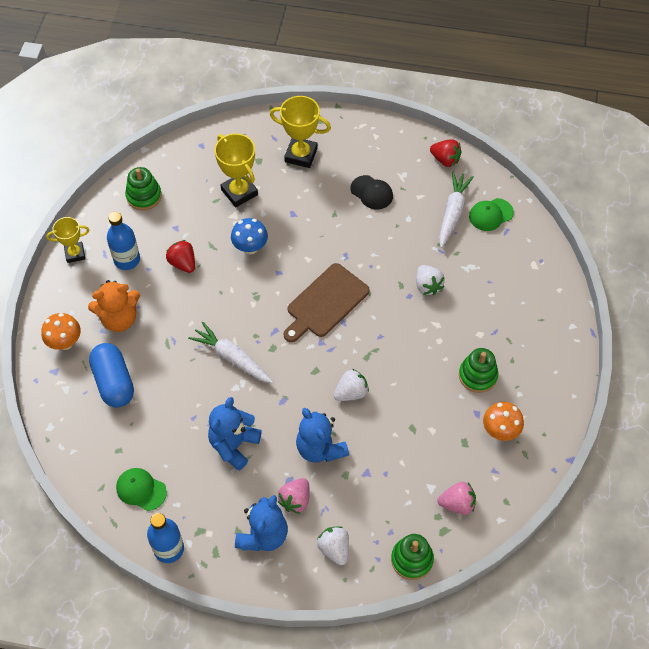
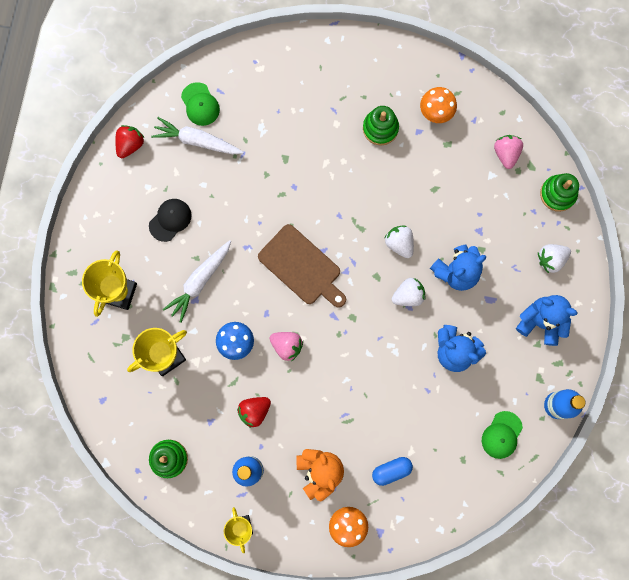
camera: 90 degrees left, 20 degrees up
(114, 382) = (391, 470): blue capsule -> blue capsule, size x0.61
(232, 358) = (364, 356): white carrot -> white carrot (200, 281)
(295, 500) = (507, 293): pink strawberry -> pink strawberry (287, 346)
(427, 286) = (283, 169): white strawberry -> white strawberry (408, 295)

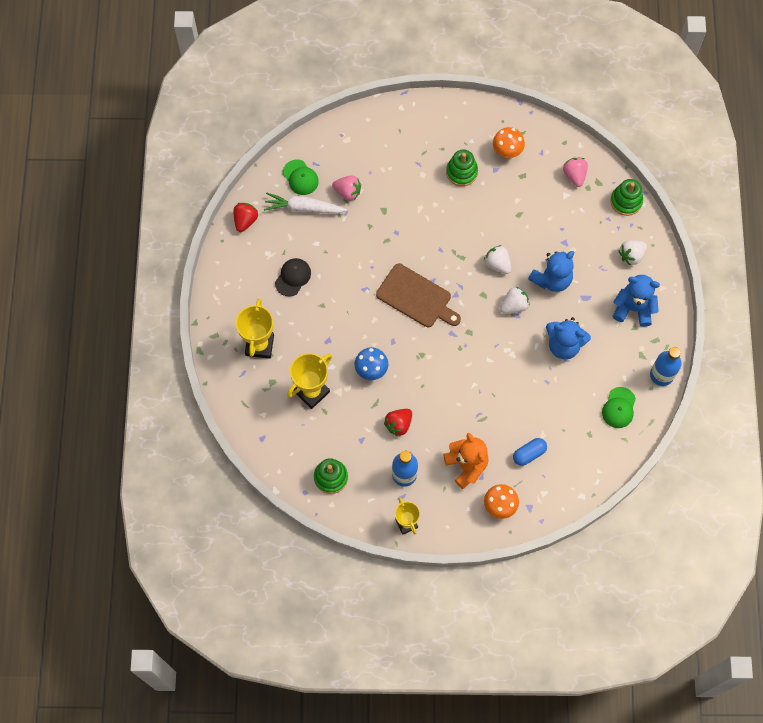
camera: 10 degrees left, 10 degrees down
(200, 281) = (329, 324): white carrot -> none
(287, 346) = (416, 365): pink strawberry -> pink strawberry (347, 192)

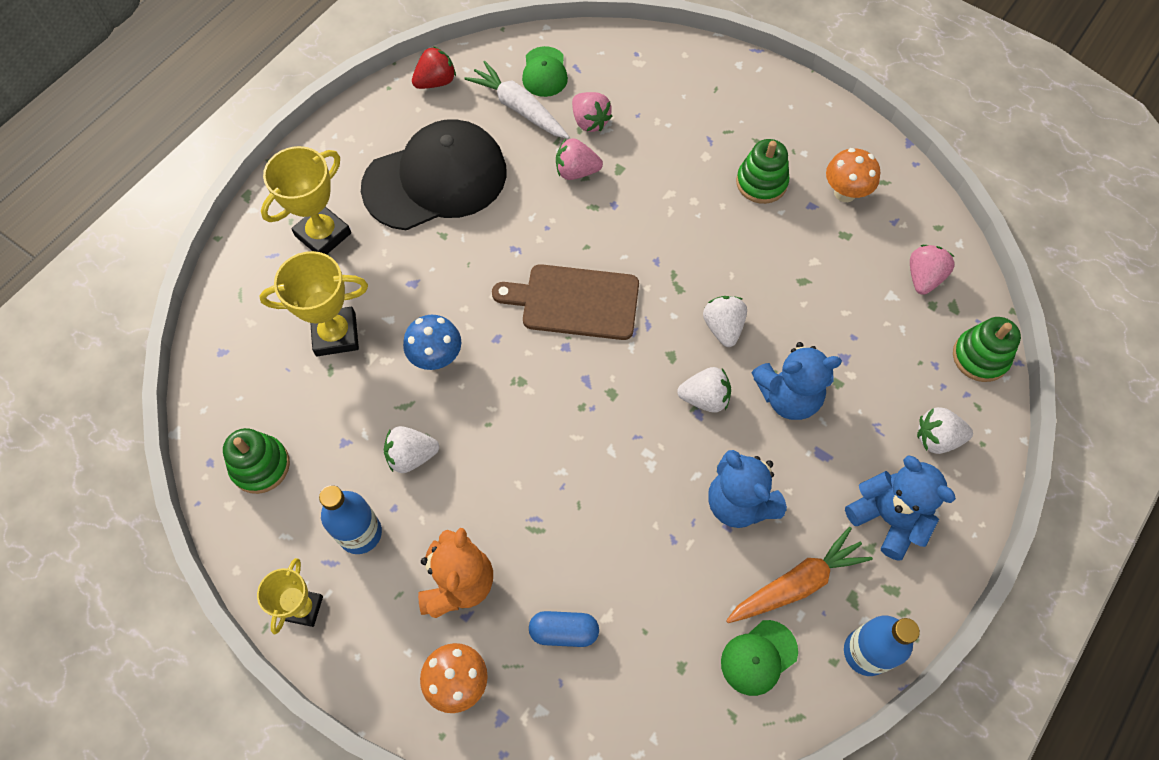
camera: 35 degrees right, 5 degrees down
(293, 277) = (435, 179): black cap -> black cap, size x2.23
(363, 226) = (576, 171): none -> pink strawberry
(398, 424) = (411, 456): red strawberry -> white strawberry
(416, 297) = (575, 302): brown cutting board -> brown cutting board turned 120 degrees clockwise
(613, 365) = (796, 583): none -> orange carrot

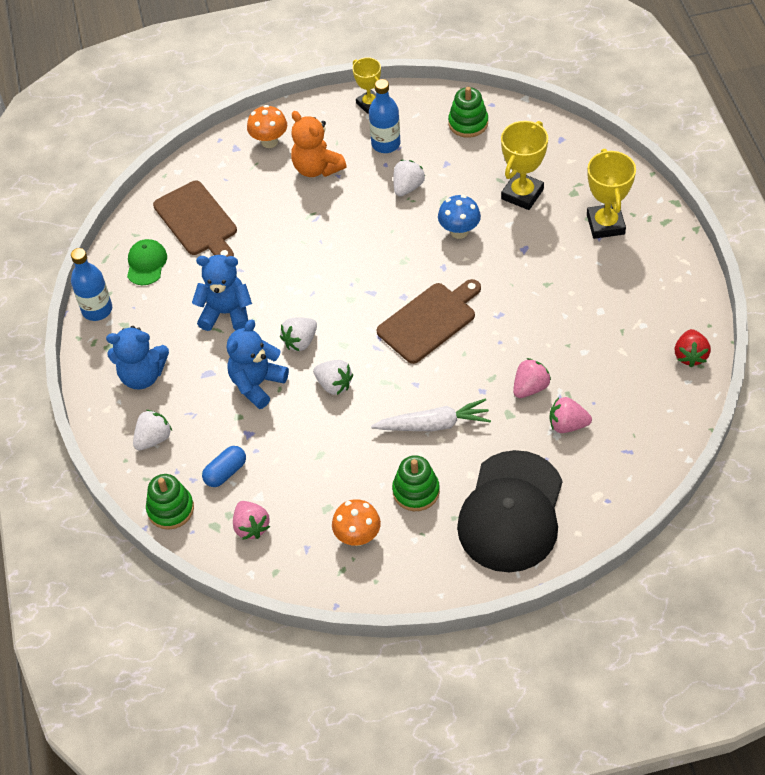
camera: 135 degrees right, 10 degrees down
(435, 179) = (597, 305): black cap -> black cap (511, 512)
(519, 108) = (619, 390): white carrot -> white carrot (433, 424)
(544, 72) = (641, 428): green cap -> none
(564, 631) = (246, 195): blue capsule -> blue capsule (225, 472)
(650, 655) = (197, 221): none -> brown cutting board
(796, 583) = (159, 306): orange carrot -> none

